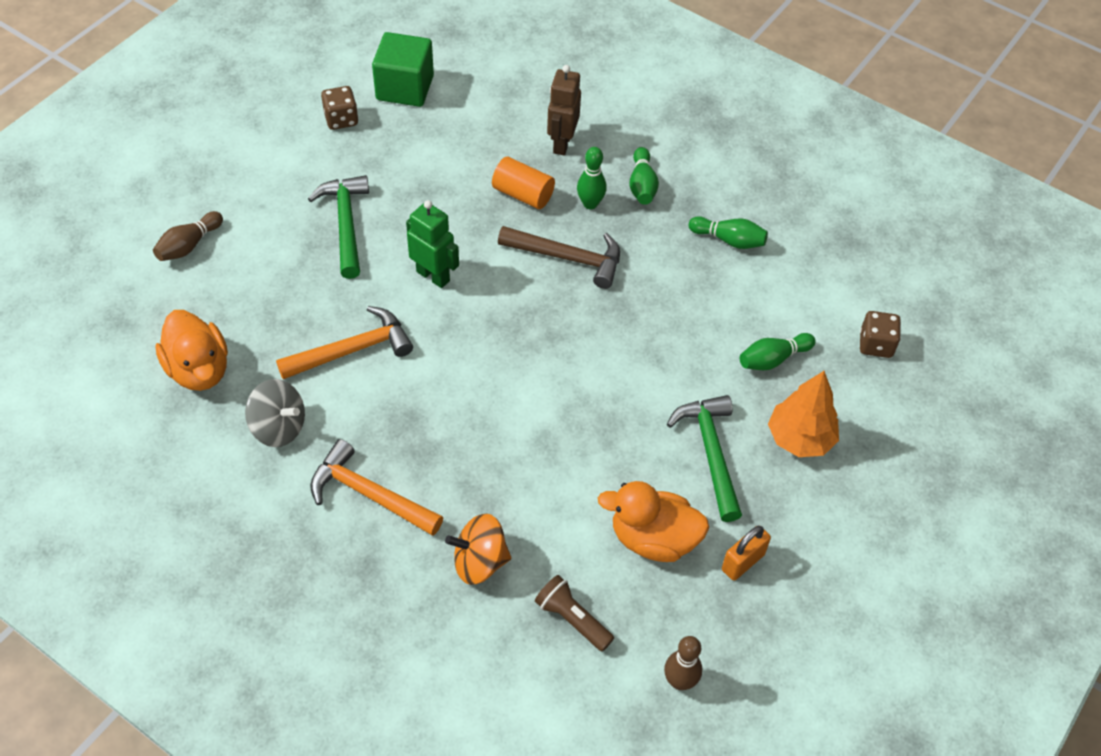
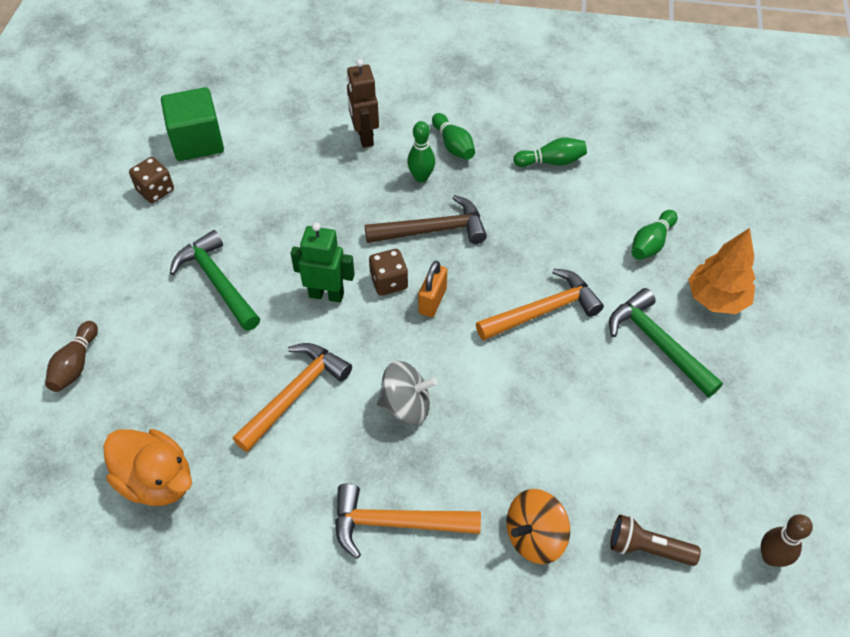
camera: 25 degrees left, 0 degrees up
(279, 427) = (270, 500): grey spinning top -> grey spinning top (406, 406)
(523, 194) = (359, 192): orange cylinder -> none
(621, 376) = (543, 311): none -> orange hammer
(653, 539) = (663, 440): orange duck -> none
(742, 562) = (746, 425): orange padlock -> orange padlock (432, 301)
(875, 344) = (718, 198): brown dice -> brown dice (389, 282)

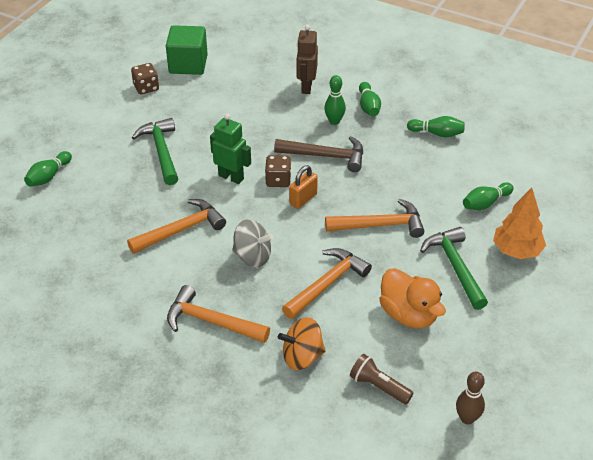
camera: 20 degrees right, 10 degrees down
(75, 365) = (48, 176): brown bowling pin -> green bowling pin
(157, 480) = (69, 254): orange duck -> orange duck (408, 314)
(517, 417) = (327, 284): none -> orange hammer

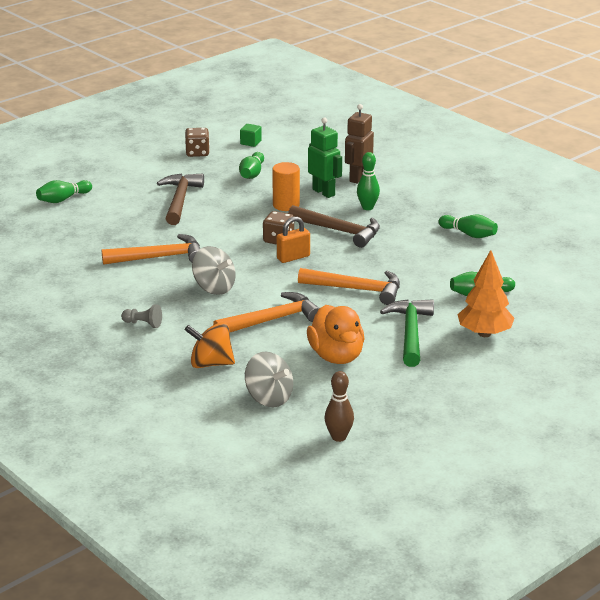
camera: 20 degrees right, 15 degrees down
(161, 151) = (180, 200): green hammer -> brown hammer
(188, 64) = (250, 142): green cube -> green cube, size x0.45
(211, 322) = (143, 324): orange hammer -> grey pawn
(231, 177) = (234, 229): green robot -> green robot (324, 192)
(261, 135) = (286, 205): none -> orange cylinder
(368, 106) = (411, 202): green bowling pin -> green bowling pin (252, 174)
(379, 386) = (269, 398): brown flashlight -> grey spinning top

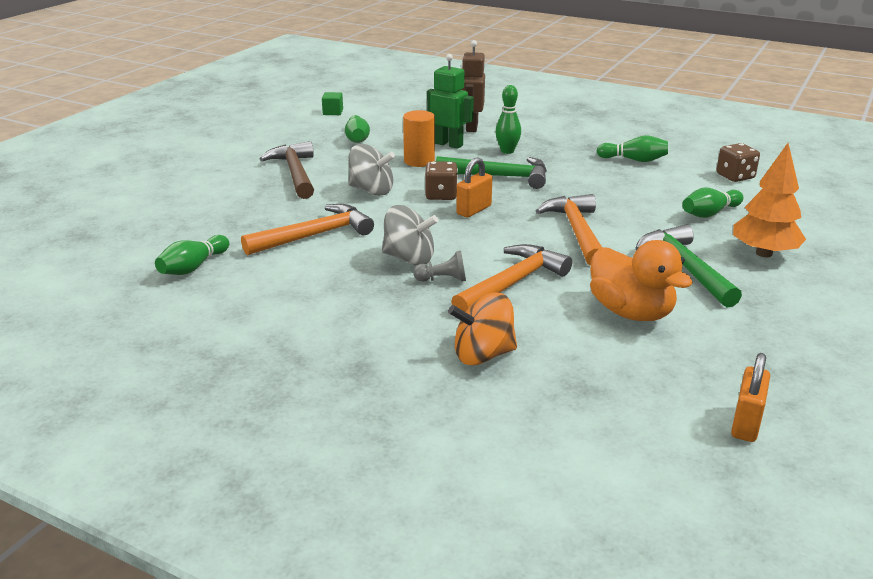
camera: 20 degrees left, 0 degrees up
(63, 199) = (150, 192): green bowling pin -> green bowling pin (193, 267)
(143, 324) = (351, 319): grey pawn -> grey pawn (443, 279)
(197, 153) = (282, 128): brown dice -> brown dice (735, 176)
(269, 398) = (601, 387): grey spinning top -> grey spinning top (371, 190)
(339, 231) = (499, 176): brown hammer -> green hammer
(339, 437) = (746, 424): brown bowling pin -> orange padlock
(356, 289) = (576, 231): orange hammer -> orange hammer turned 90 degrees counterclockwise

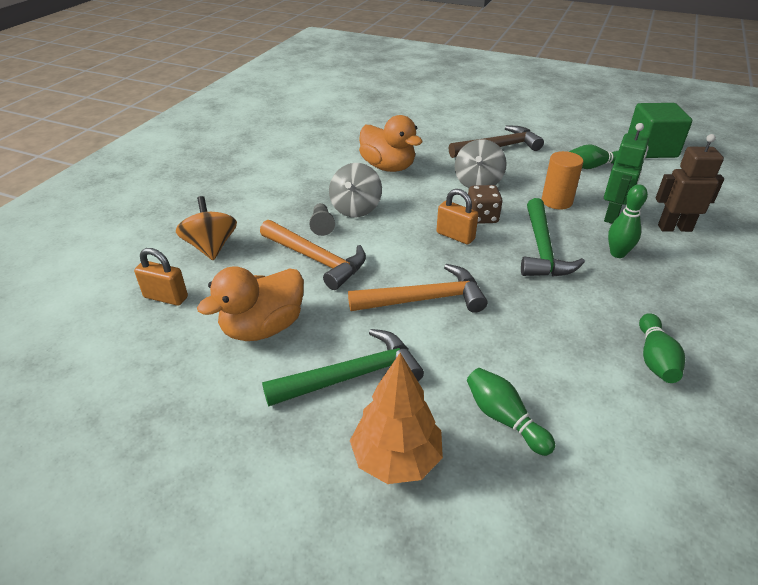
camera: 85 degrees right, 10 degrees up
(193, 267) = (336, 133): green bowling pin -> none
(314, 235) = (388, 167): orange hammer -> orange duck
(333, 112) = (651, 149): green cube -> green cube, size x2.24
(735, 176) = (655, 471): brown dice -> none
(746, 424) = (78, 383): orange padlock -> orange padlock (166, 297)

